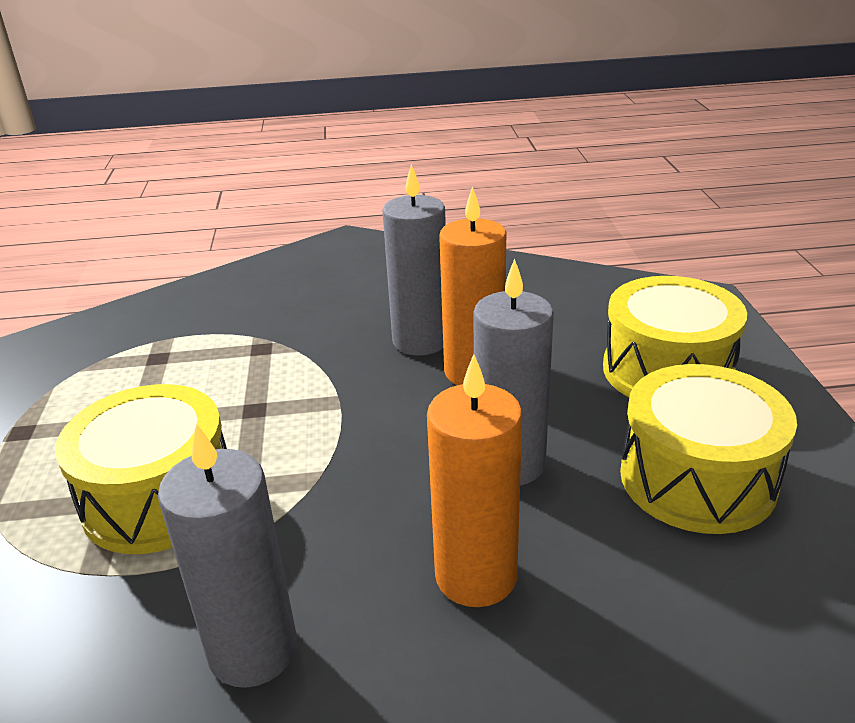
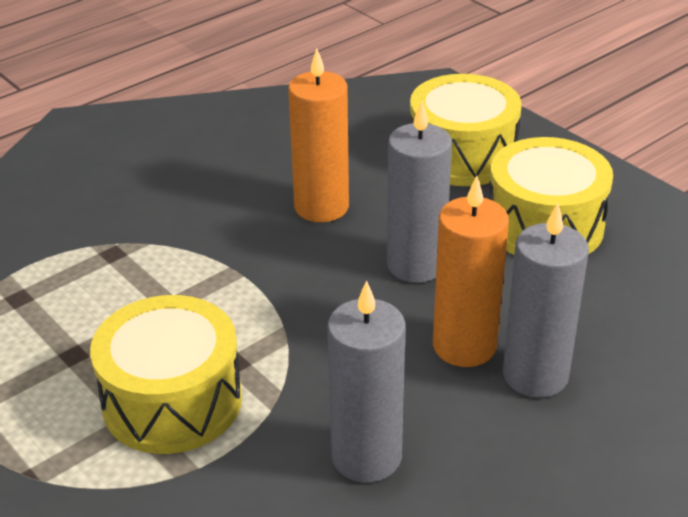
camera: 35 degrees left, 5 degrees up
(420, 341) = (251, 197): grey candle -> grey candle (535, 375)

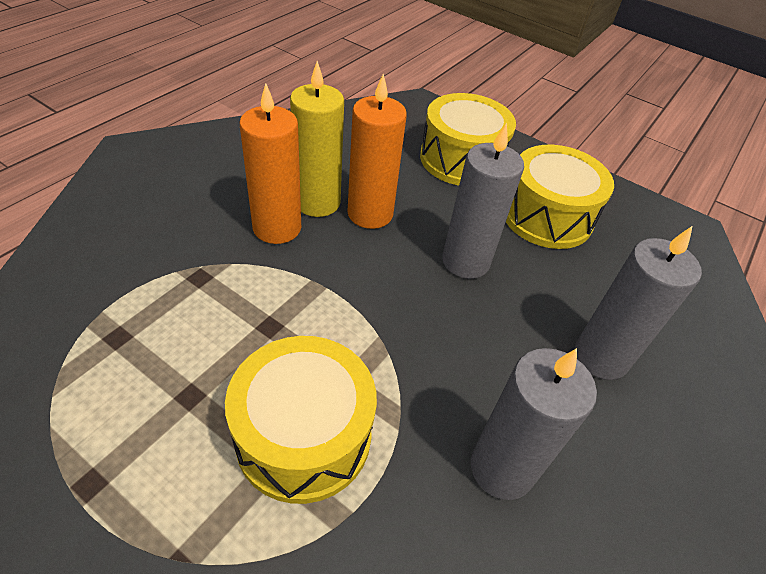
camera: 20 degrees left, 10 degrees up
(264, 191) = (317, 202): none -> yellow candle
(464, 346) = (535, 336): orange candle -> orange candle (277, 228)

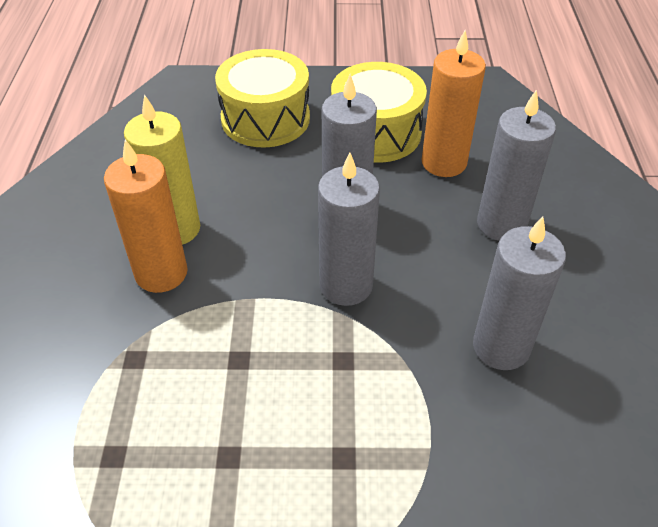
camera: 30 degrees left, 0 degrees up
(303, 435) = (347, 422): yellow drum -> none
(370, 214) = (232, 212): orange candle -> orange candle (444, 162)
(407, 323) = (346, 285): none -> grey candle

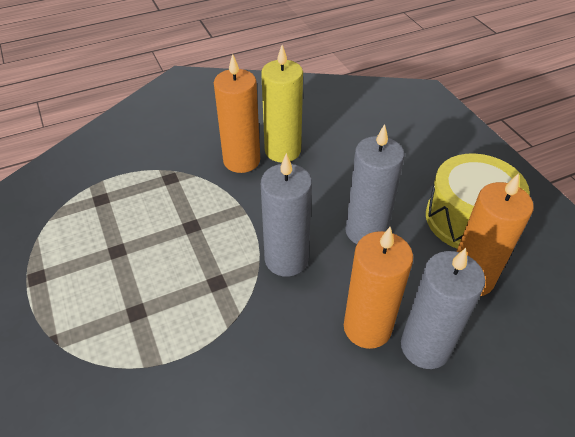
camera: 65 degrees right, 0 degrees up
(265, 118) = (425, 149): yellow drum -> none
(463, 255) = (367, 327): none -> orange candle
(501, 347) = (280, 386): grey candle -> none

